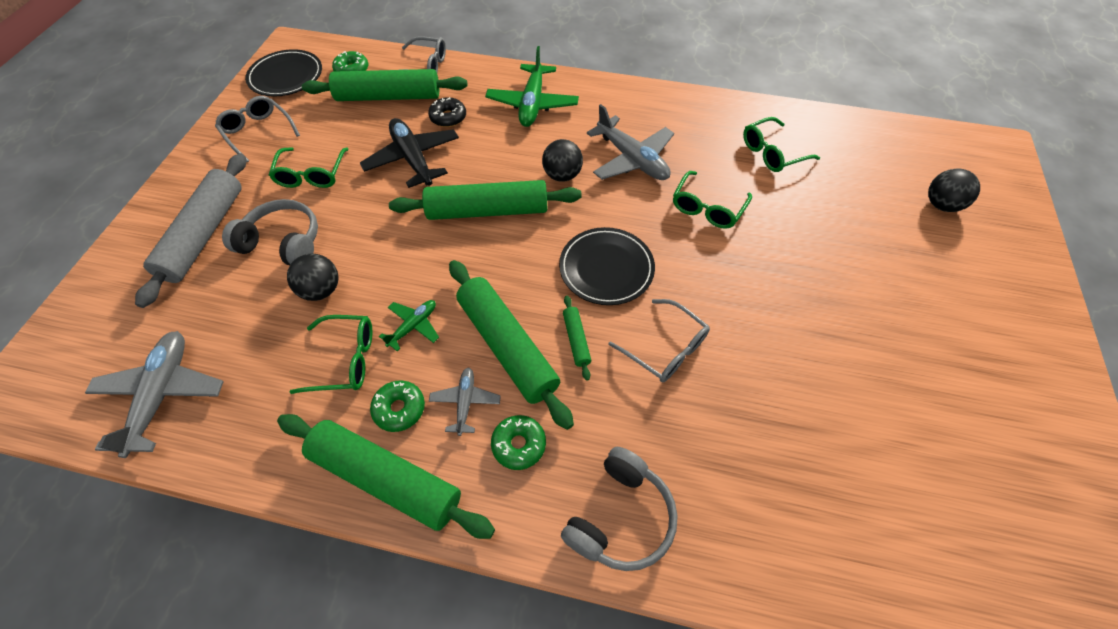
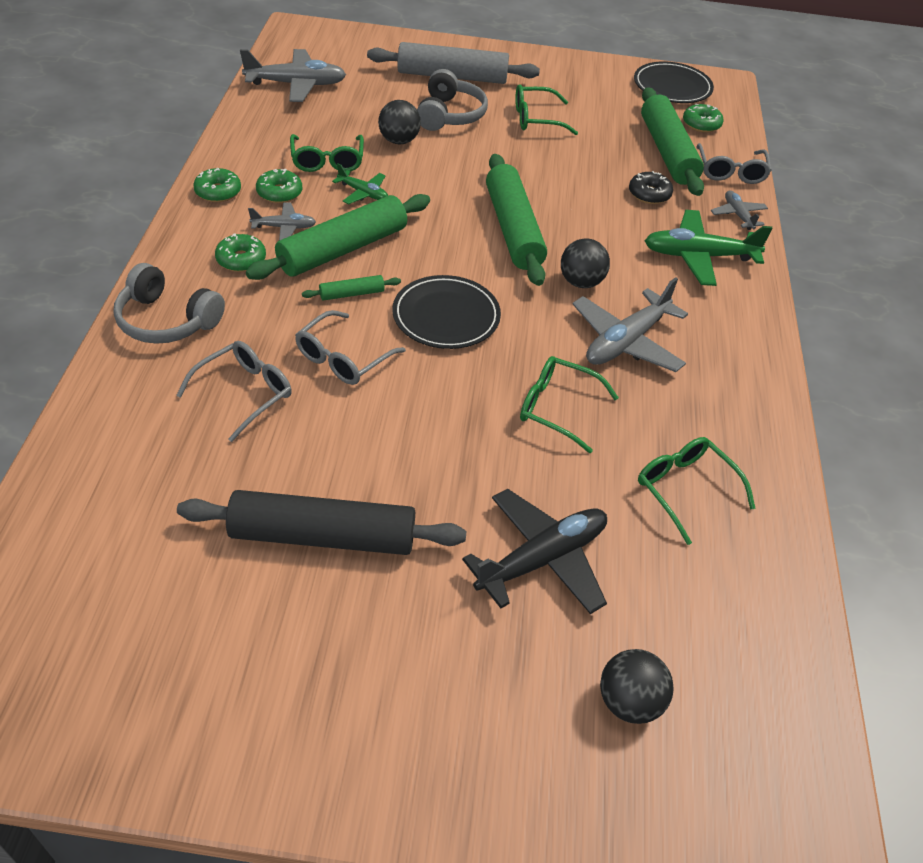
camera: 80 degrees right, 10 degrees down
(258, 132) = (584, 83): grey glasses -> grey glasses (245, 393)
(386, 478) = (218, 192): green rolling pin -> green donut
(413, 159) = (575, 176): black plane -> black plane (542, 559)
(483, 74) = (738, 215): none -> grey plane
(865, 365) = (323, 536): none -> black rolling pin

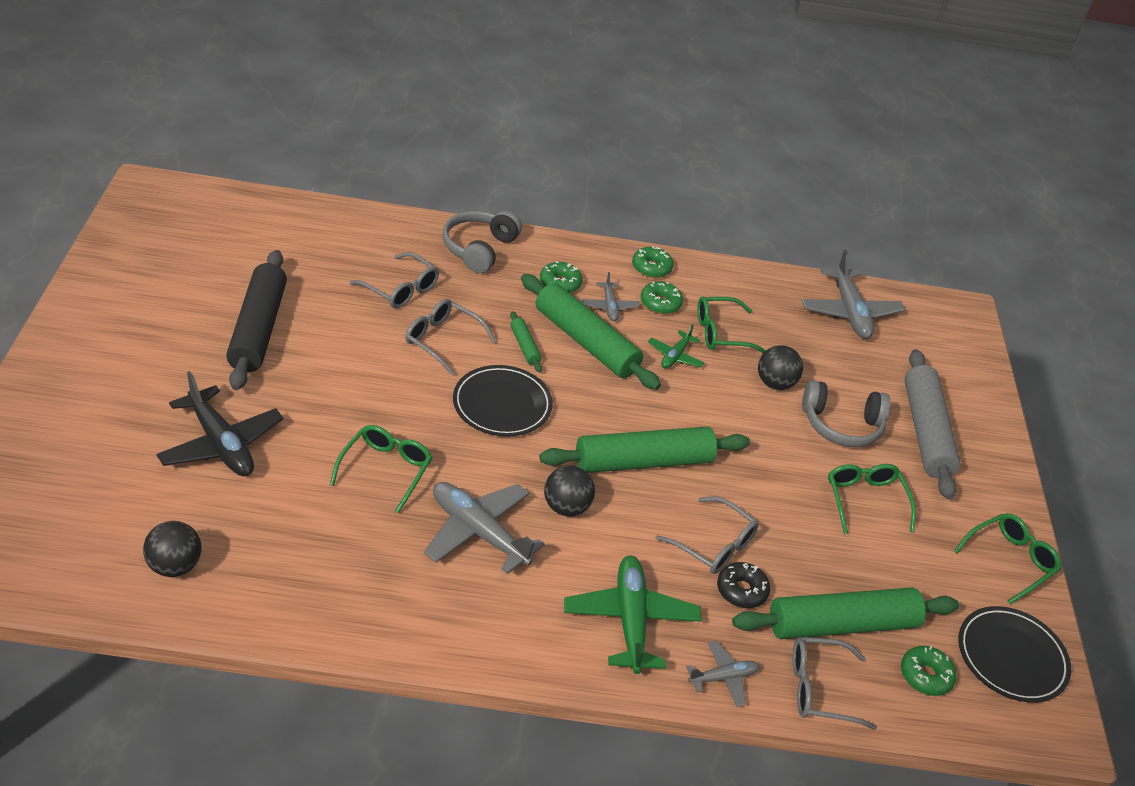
camera: 85 degrees right, 5 degrees down
(604, 202) = (714, 545): none -> grey glasses
(629, 702) = (85, 479): black ball -> black ball (174, 566)
(685, 489) = (284, 548): green glasses -> green glasses (1010, 561)

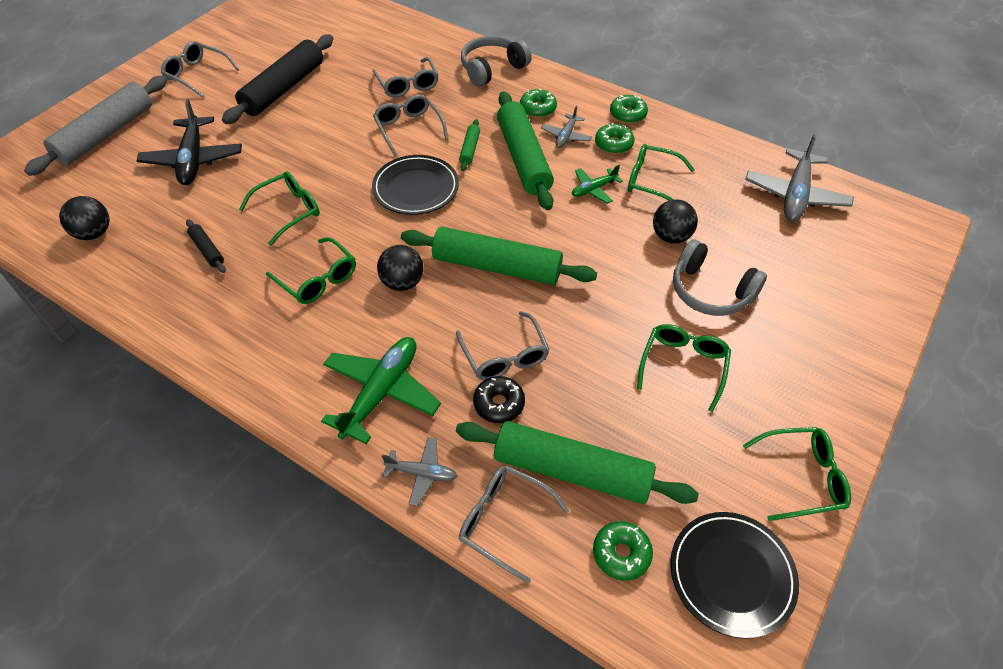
camera: 35 degrees right, 10 degrees up
(131, 338) = (197, 74): none -> grey glasses
(330, 541) = (207, 250): none -> black rolling pin
(478, 532) = (318, 279): grey plane -> green glasses
(925, 432) = (797, 323): grey rolling pin -> grey rolling pin (106, 134)

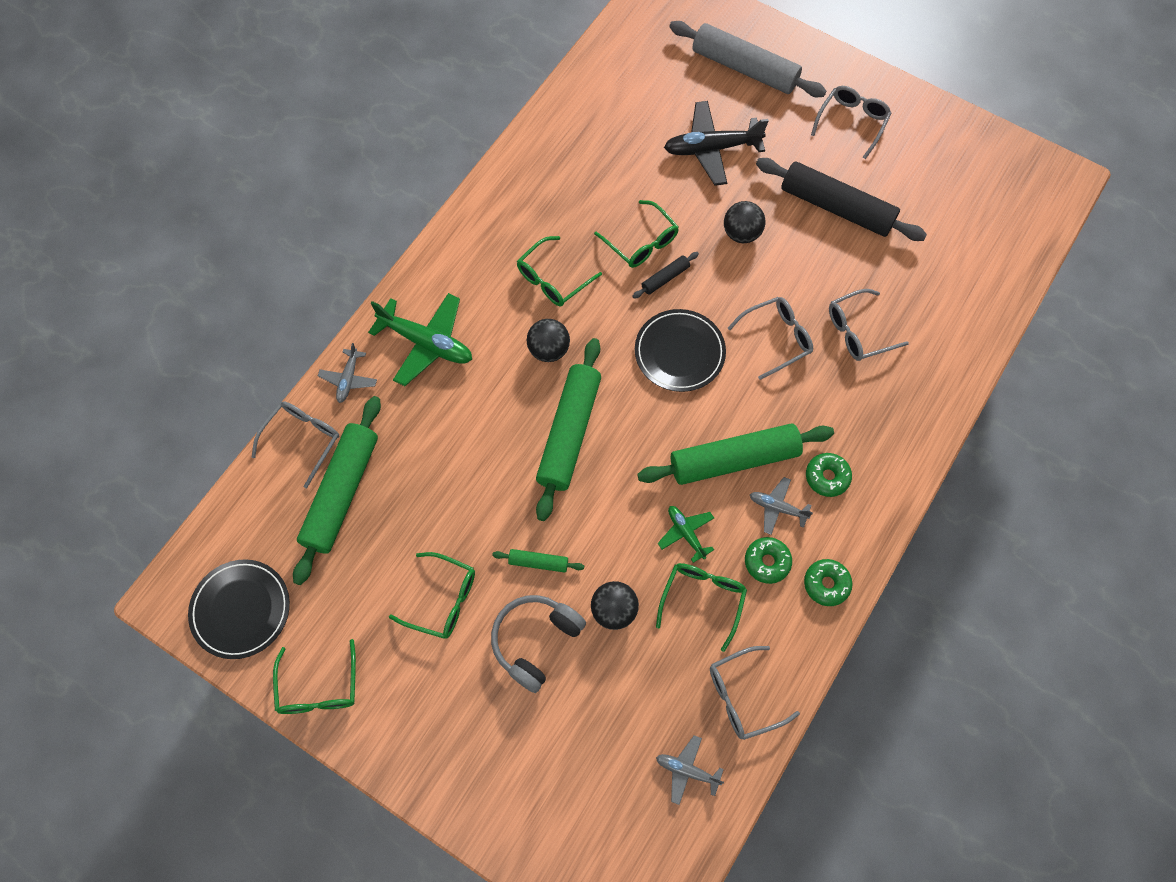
camera: 90 degrees right, 15 degrees up
(94, 233) = (608, 96): black ball -> black ball (741, 233)
(207, 250) = (588, 186): black rolling pin -> black rolling pin (665, 278)
(470, 149) = (745, 403): green rolling pin -> green rolling pin (538, 562)
(492, 69) = (903, 424): grey headphones -> none
(499, 404) = (410, 436): black donut -> none
(504, 356) = (460, 440): grey glasses -> grey glasses (743, 696)
(621, 553) = (267, 526): green donut -> none
(795, 195) = (687, 770): grey plane -> grey plane, size x0.54

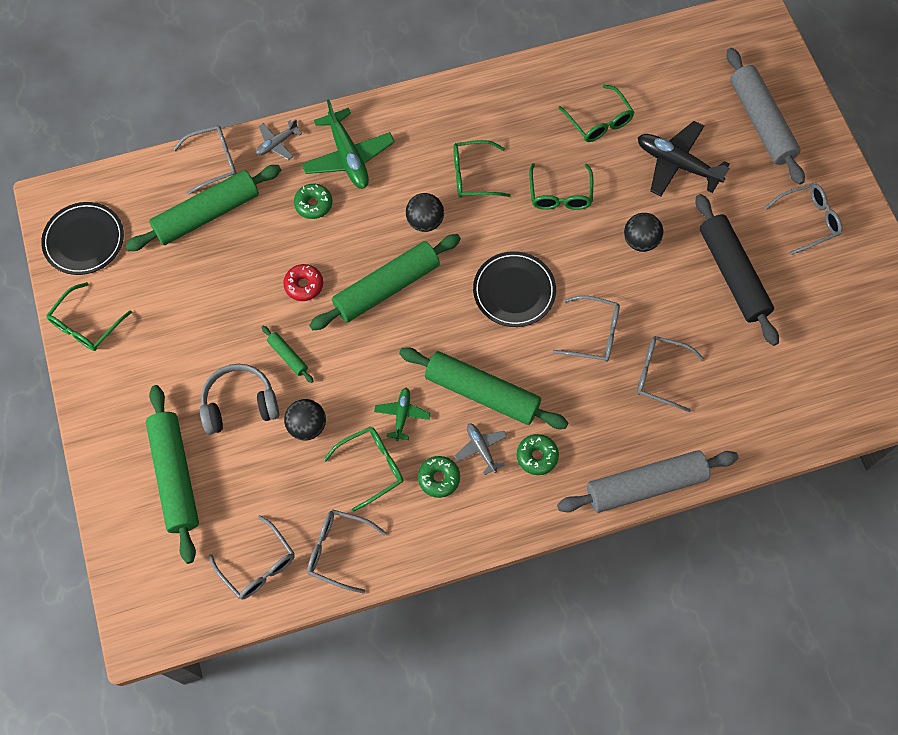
camera: 40 degrees right, 0 degrees up
(443, 600) = (207, 331): green glasses -> green glasses (599, 121)
(493, 488) = (304, 285): none -> red donut
(537, 756) = (175, 476): none -> green rolling pin
(665, 278) = (553, 232): black rolling pin -> none
(687, 770) = (258, 565): grey plane -> grey glasses
(826, 584) = (465, 526): green donut -> green donut (313, 204)
(930, 431) = (645, 485): none -> grey rolling pin

